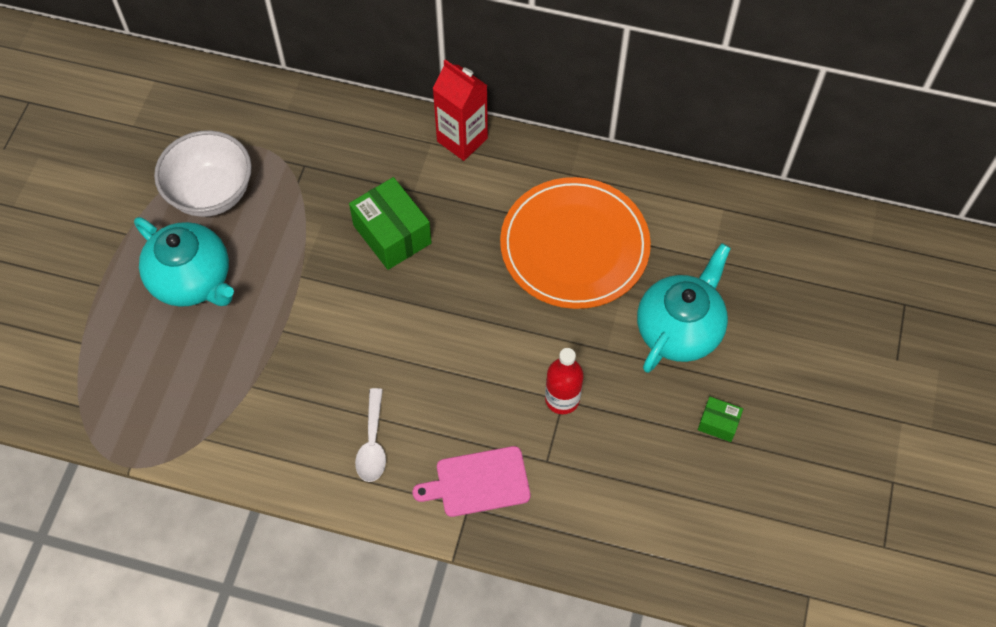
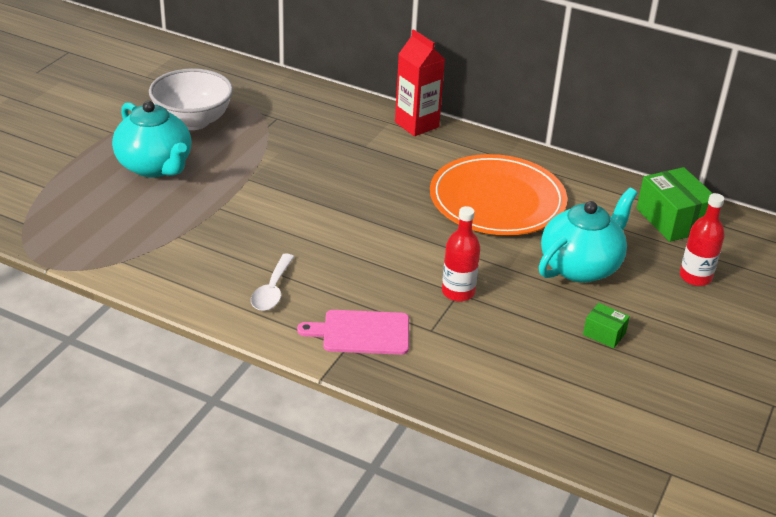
camera: 10 degrees right, 25 degrees down
(392, 234) = (337, 168): green box -> green box (672, 220)
(796, 317) = (695, 277): none -> red bottle

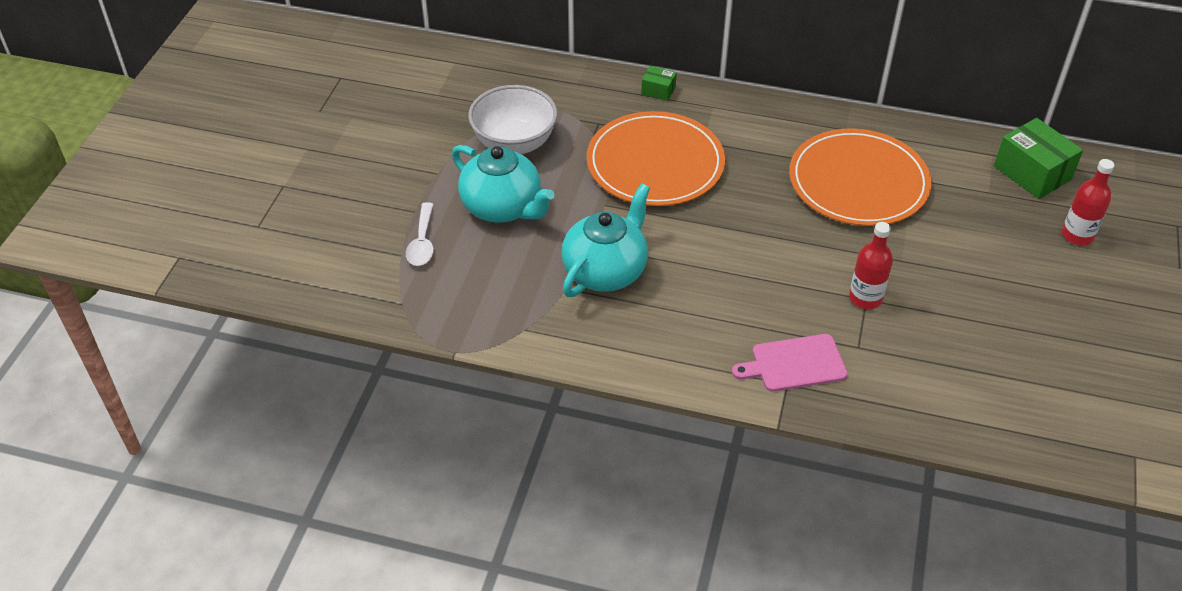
camera: 10 degrees left, 10 degrees up
(272, 290) = (688, 333): white spoon -> white spoon (422, 242)
(312, 156) = (655, 163): none -> orange plate
(417, 124) = (742, 104): red carton -> none
(581, 266) = (968, 244): turquoise teapot -> turquoise teapot (606, 271)
(604, 334) = (1018, 317): green box -> green box (658, 90)

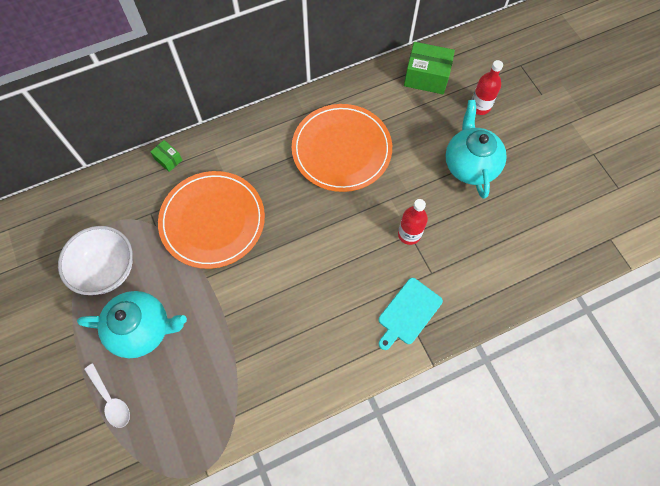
camera: 40 degrees left, 20 degrees up
(606, 271) = (249, 329): turquoise teapot -> turquoise teapot (470, 164)
(658, 90) = (168, 159): green box -> green box turned 60 degrees clockwise
(794, 364) = (408, 313): pink cutting board -> turquoise cutting board

